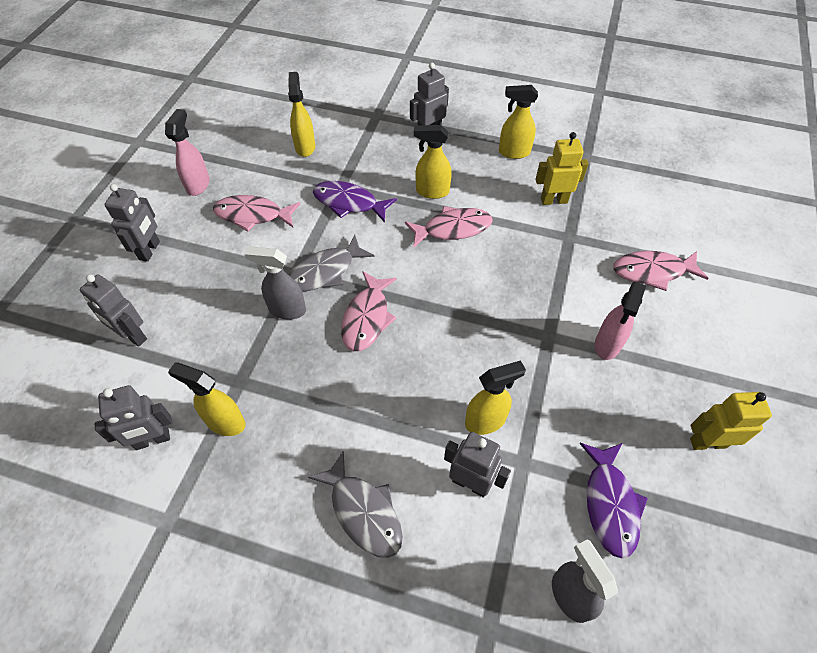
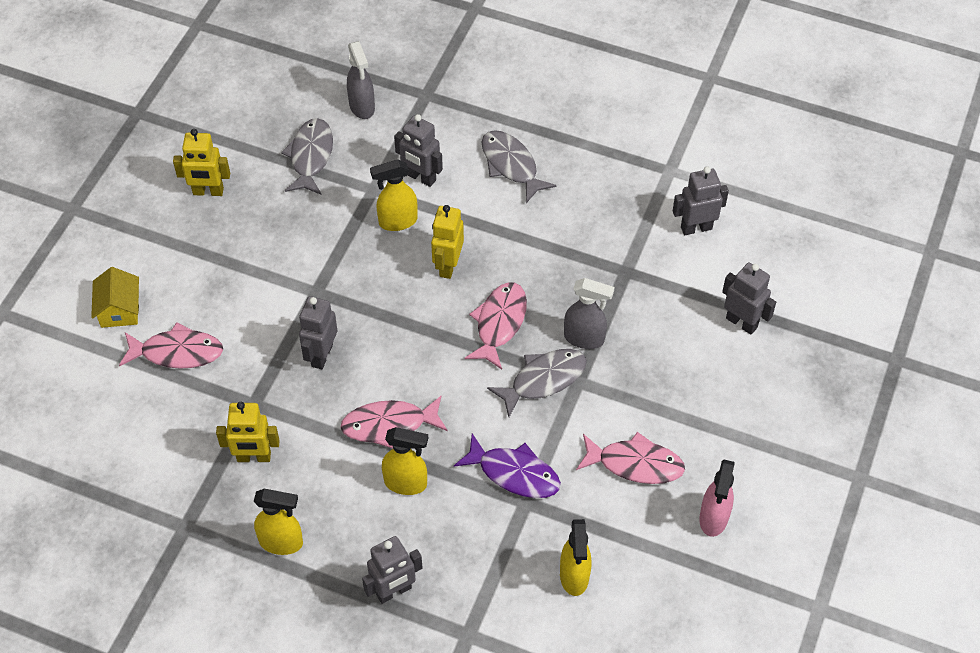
camera: 175 degrees left, 0 degrees up
(150, 250) = (751, 422): grey robot -> grey robot (321, 355)
(225, 422) = (633, 237): yellow spray bottle -> none
(423, 373) = (448, 265): none -> yellow robot
(607, 345) = (260, 278): pink spray bottle -> none
(610, 504) = (310, 156): purple fish -> grey fish
(725, 305) = (119, 309): none -> yellow house

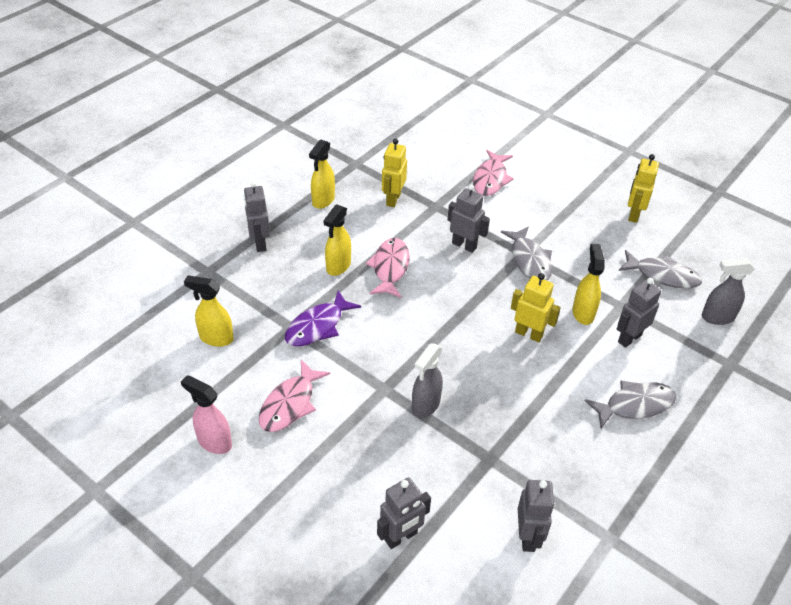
camera: 105 degrees right, 10 degrees down
(119, 309) = (535, 160): yellow house -> none
(499, 323) = (460, 352): pink fish -> none
(543, 380) = (394, 366): grey fish -> grey fish (529, 260)

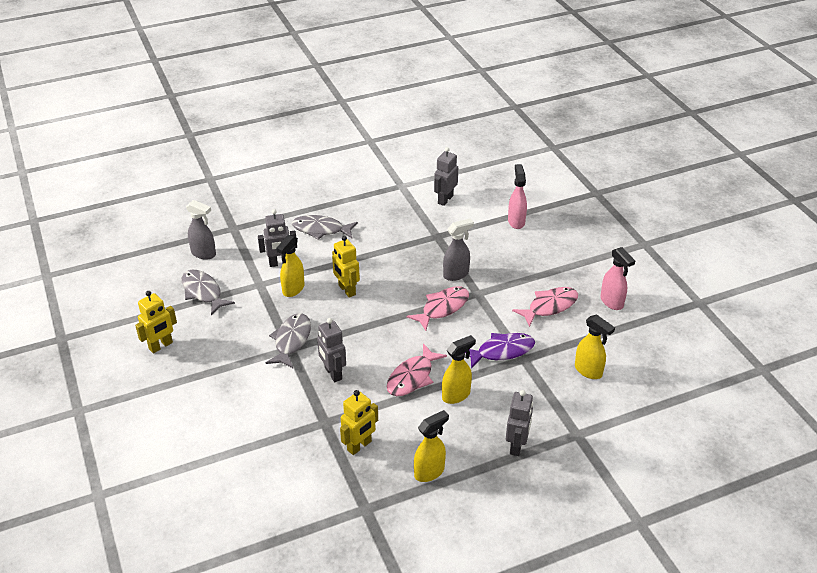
camera: 150 degrees left, 5 degrees down
(401, 537) = (516, 221): grey robot -> pink spray bottle
(490, 179) = (245, 431): pink fish -> pink fish (442, 308)

